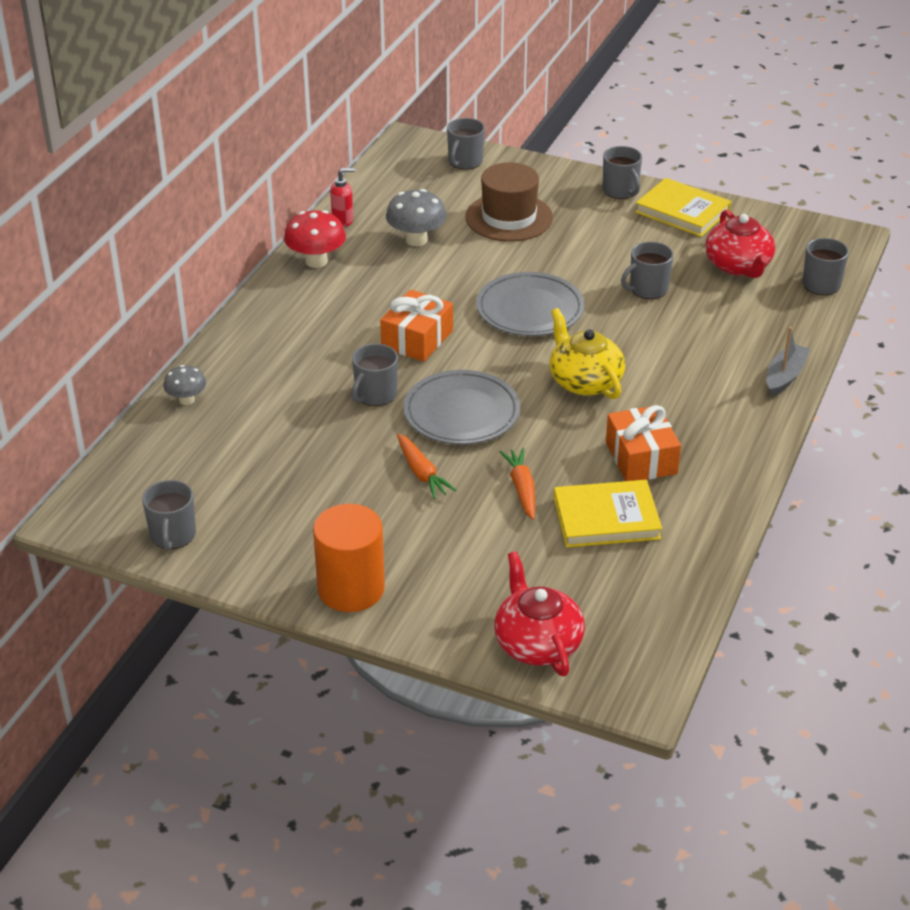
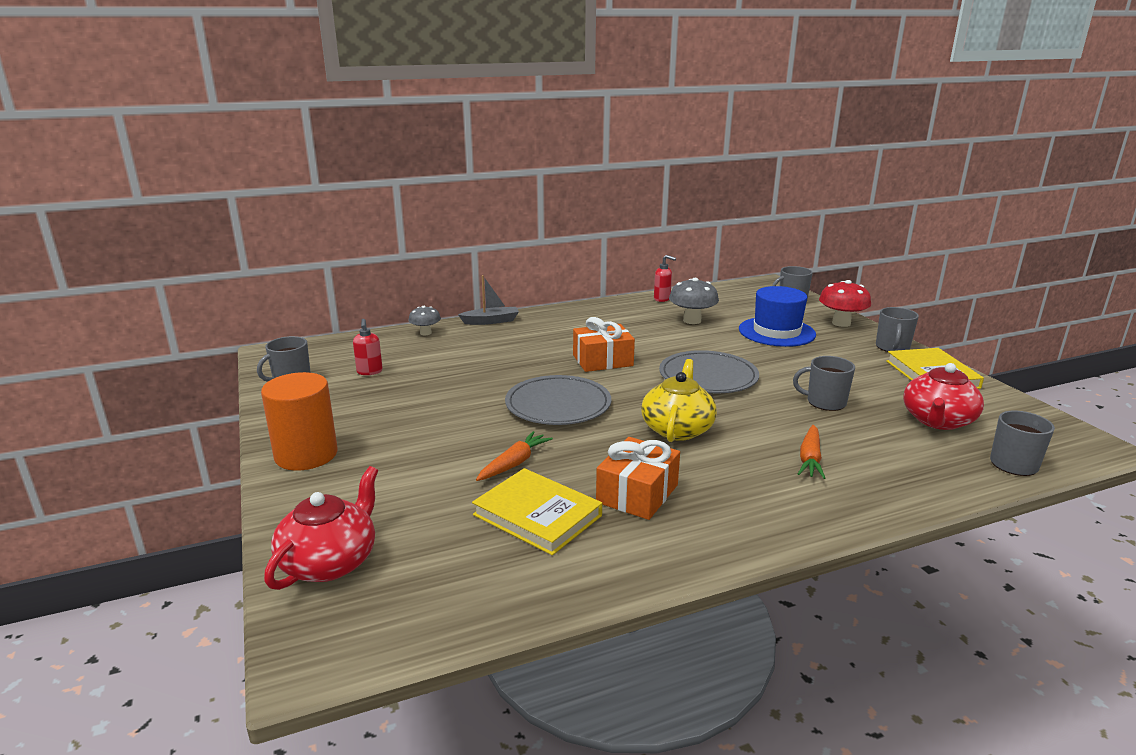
camera: 45 degrees right, 15 degrees down
(229, 479) = (369, 372): none -> red soap dispenser
(316, 261) = (612, 308): red mushroom -> red mushroom (841, 323)
(375, 395) = (524, 373): grey mug -> none
(422, 473) = (470, 421): orange carrot -> orange carrot (810, 459)
(509, 217) = (776, 332): brown hat -> blue hat
(785, 376) = (871, 507): grey boat -> grey boat (491, 321)

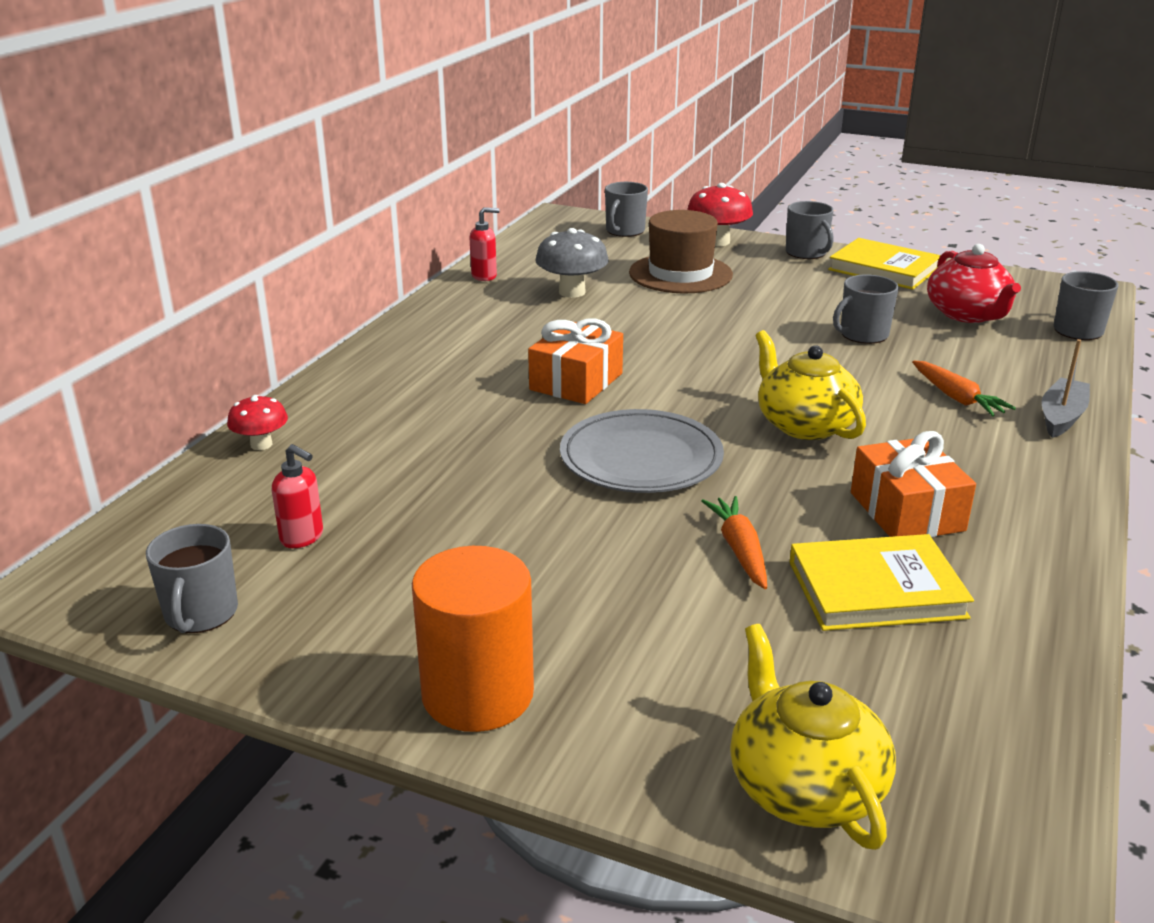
camera: 45 degrees left, 5 degrees up
(330, 562) = (804, 786): red teapot -> yellow teapot
(425, 333) = (261, 444): grey mushroom -> red mushroom
(491, 321) = (324, 388): grey boat -> grey boat (1061, 417)
(708, 377) = (718, 353): grey plate -> none
(776, 332) = (680, 274): blue hat -> brown hat

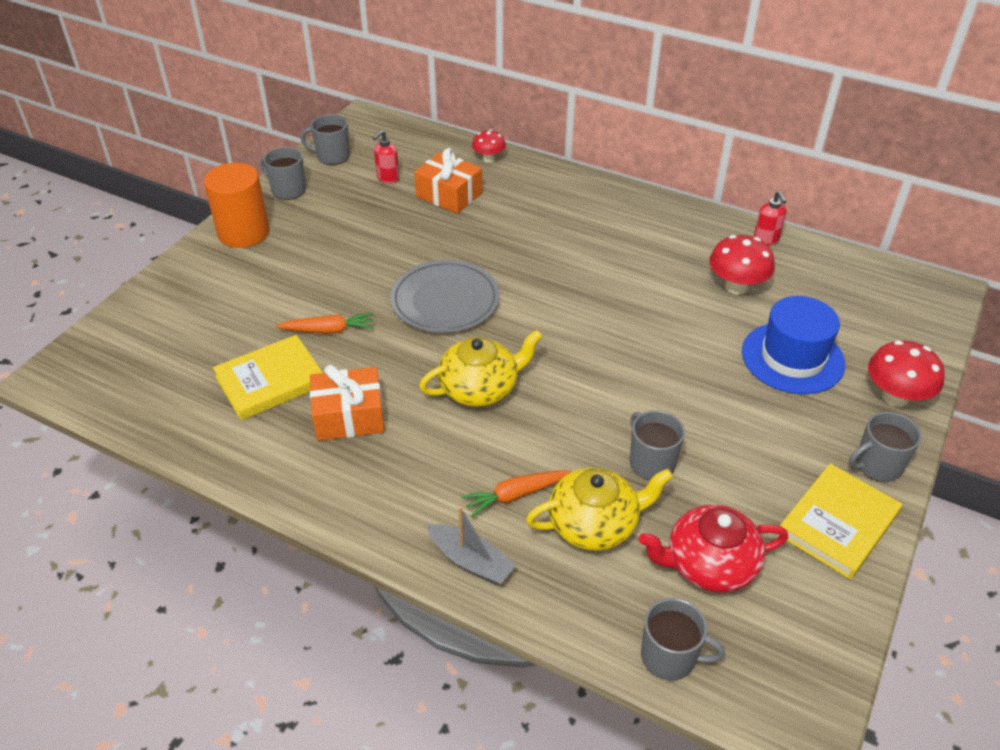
camera: 95 degrees right, 15 degrees up
(572, 292) = (736, 287): grey mushroom -> red mushroom
(576, 381) = (562, 279): orange gift -> orange gift (449, 195)
(624, 231) = (909, 331): grey mug -> grey mug (288, 190)
(680, 274) = (792, 358): brown hat -> blue hat
(804, 786) = (139, 324): yellow teapot -> yellow teapot (594, 524)
(876, 589) = (270, 381): yellow book -> yellow book turned 60 degrees clockwise

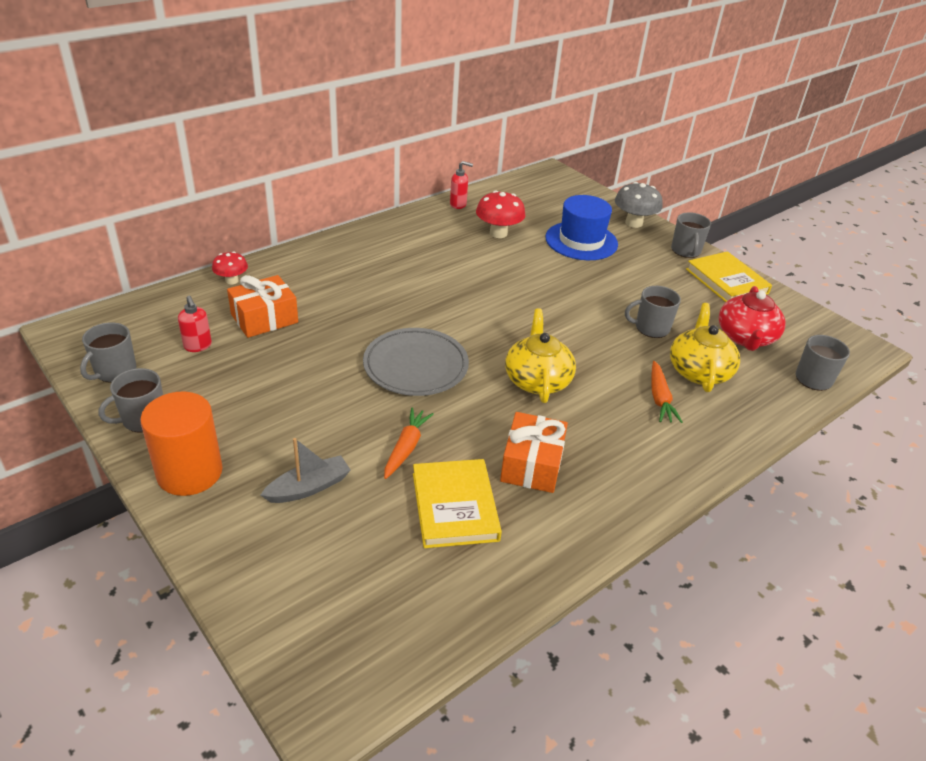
camera: 70 degrees left, 5 degrees down
(471, 561) = (716, 440): grey boat -> grey boat (309, 487)
(895, 397) = (633, 223): red mushroom -> grey mushroom

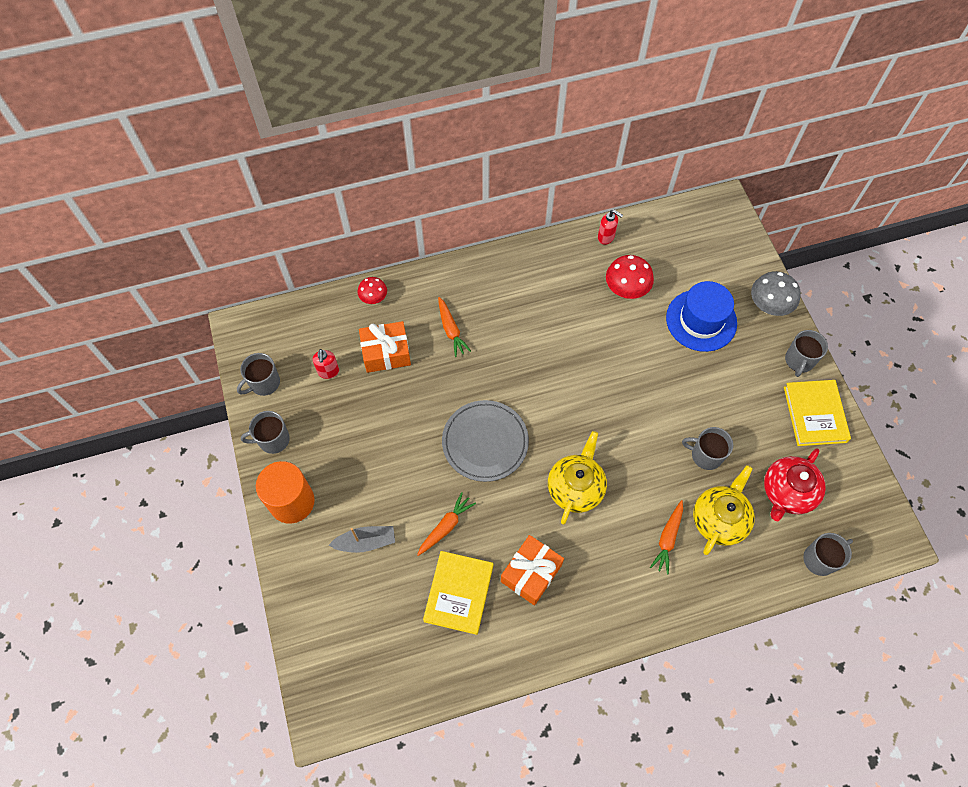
camera: 25 degrees right, 25 degrees up
(332, 289) = (451, 330): none -> orange carrot

